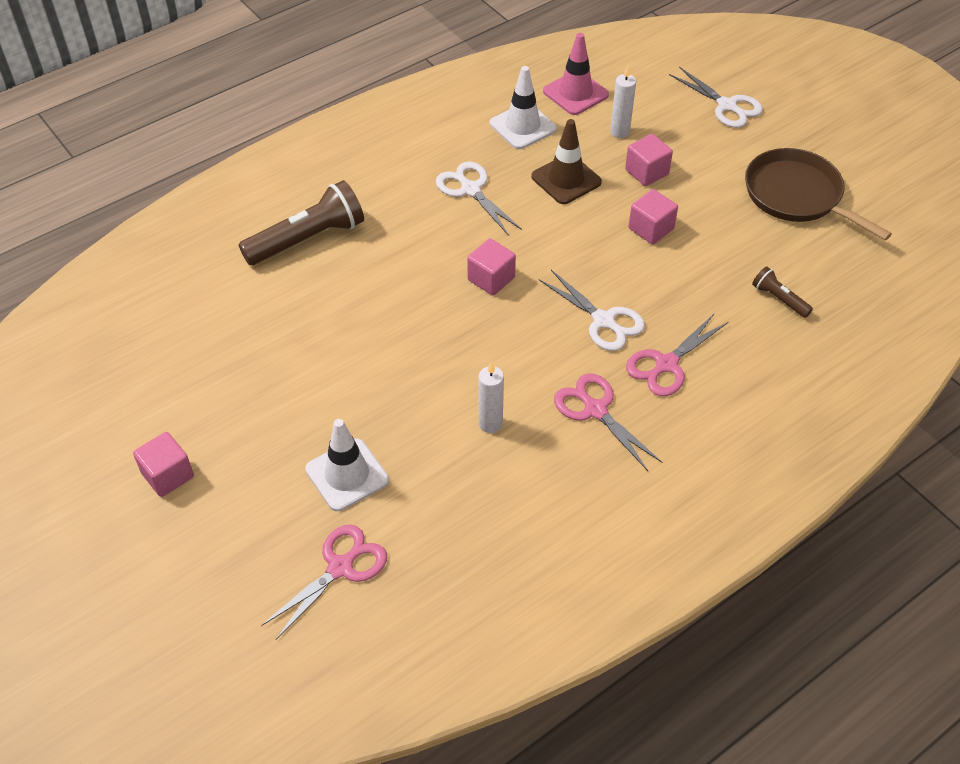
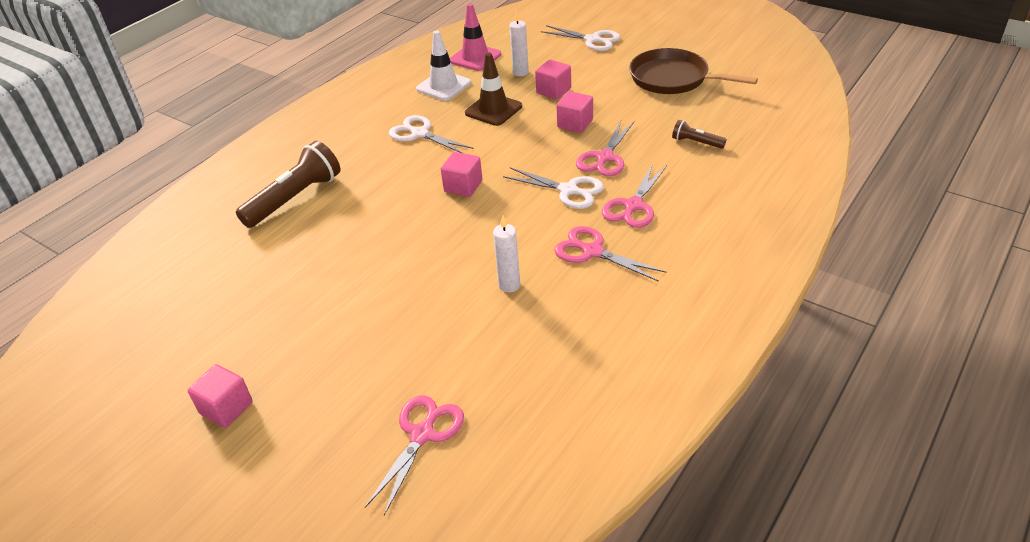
camera: 15 degrees left, 10 degrees down
(347, 475) = (398, 359): white traffic cone -> none
(664, 288) = (605, 158): none -> pink scissors

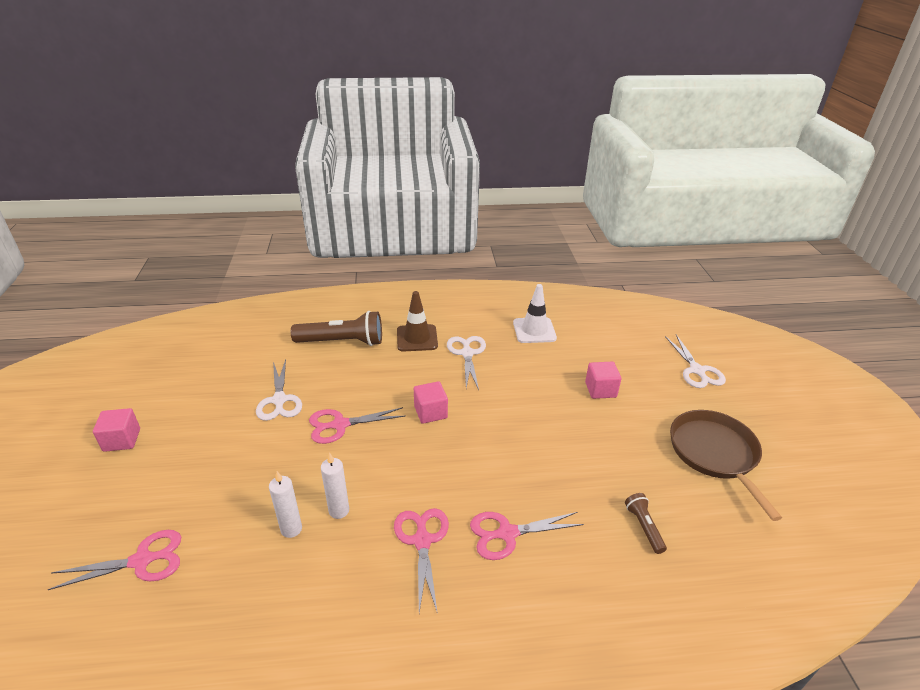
camera: 45 degrees right, 5 degrees down
(475, 58) = (587, 324): pink traffic cone -> none
(493, 110) = (537, 372): brown traffic cone -> brown traffic cone (417, 338)
(520, 72) = (600, 358): white candle -> white candle (291, 529)
(568, 190) = (485, 477): white scissors -> white scissors (279, 400)
(575, 124) = (574, 428): pink cube -> none
(605, 158) = (551, 474): pink scissors -> pink scissors (340, 425)

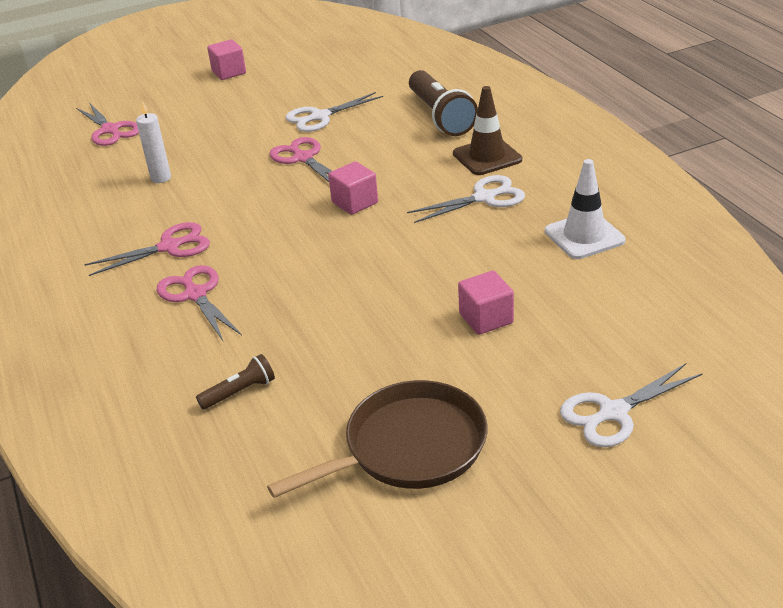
camera: 75 degrees right, 0 degrees up
(339, 510) = (190, 193): white candle -> none

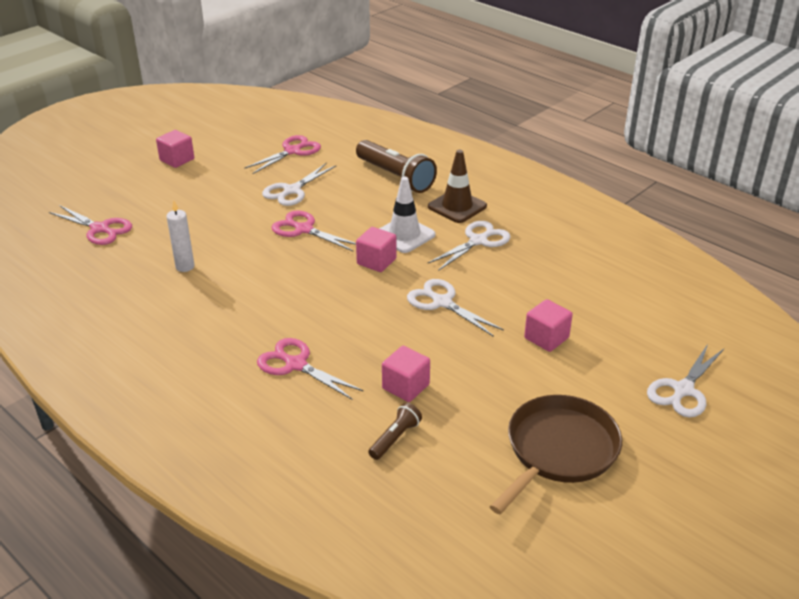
camera: 25 degrees left, 0 degrees up
(170, 247) = (241, 327): pink scissors -> pink scissors (293, 151)
(290, 340) = (405, 386): none -> pink cube
(394, 258) = (442, 302): none -> white scissors
(584, 236) = (574, 260): white traffic cone -> white traffic cone (404, 235)

